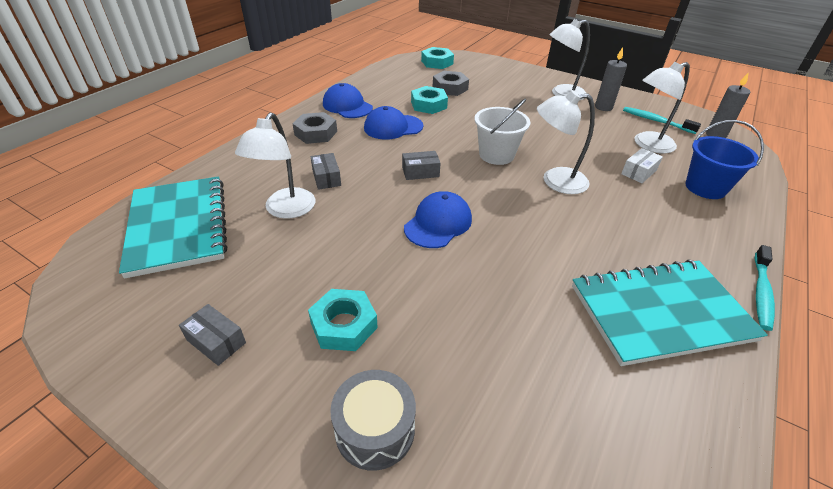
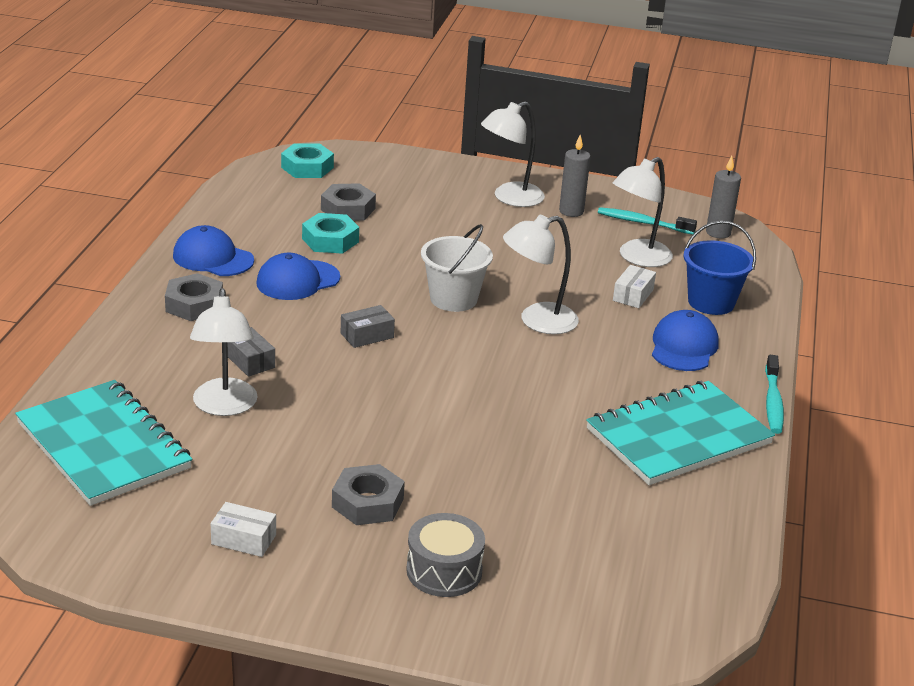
camera: 20 degrees left, 10 degrees down
(216, 341) = (243, 539): grey box -> white box
(344, 325) = (367, 503): turquoise nut -> grey nut
(438, 223) = (418, 391): blue cap -> blue cap (683, 347)

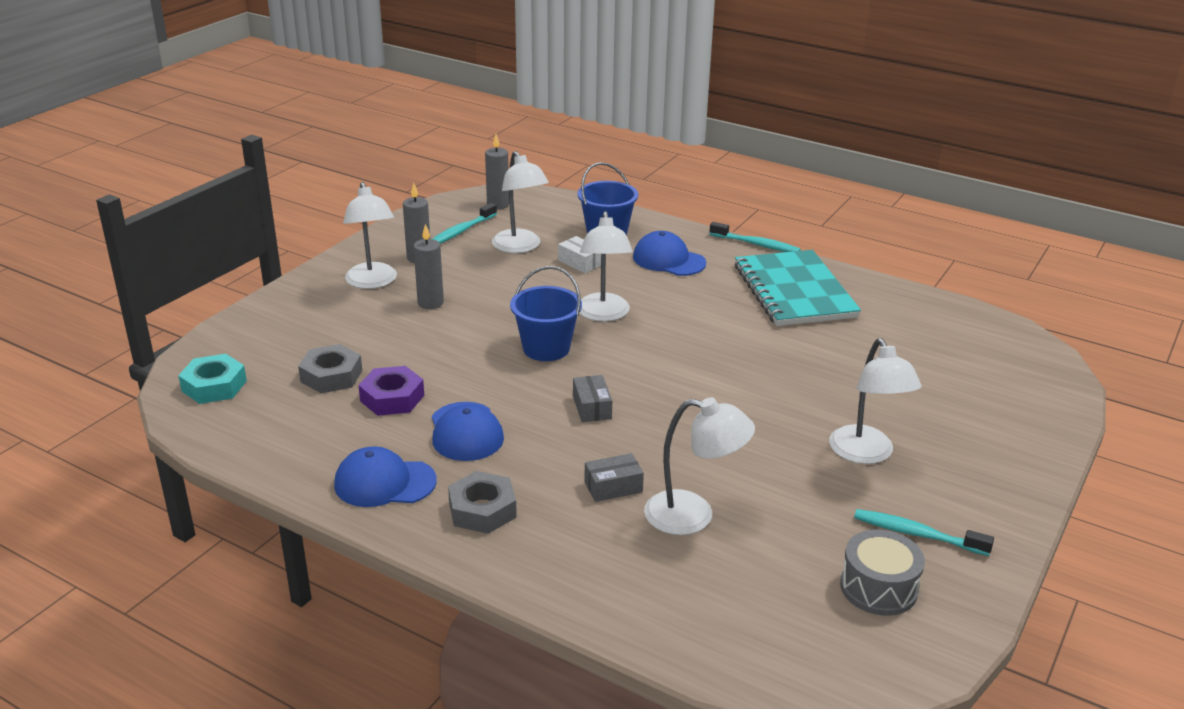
camera: 70 degrees left, 0 degrees up
(103, 446) = (748, 611): turquoise notebook -> none
(213, 258) = (384, 483): blue cap -> blue cap turned 45 degrees clockwise
(243, 539) = (916, 534): white box -> turquoise toothbrush
(330, 240) = (392, 398): turquoise nut -> purple nut
(367, 503) = (866, 454): grey nut -> white lamp
(444, 571) = (962, 432): grey drum -> grey drum (878, 588)
(453, 299) = (546, 348): white bucket -> blue bucket
(493, 231) = (430, 303): none -> grey candle

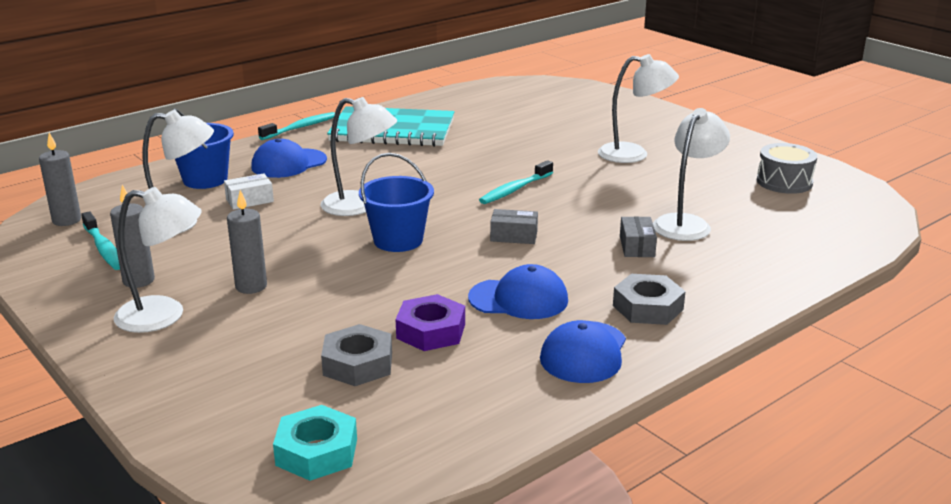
camera: 70 degrees left, 5 degrees down
(916, 534) = (730, 160): turquoise toothbrush -> turquoise toothbrush (514, 189)

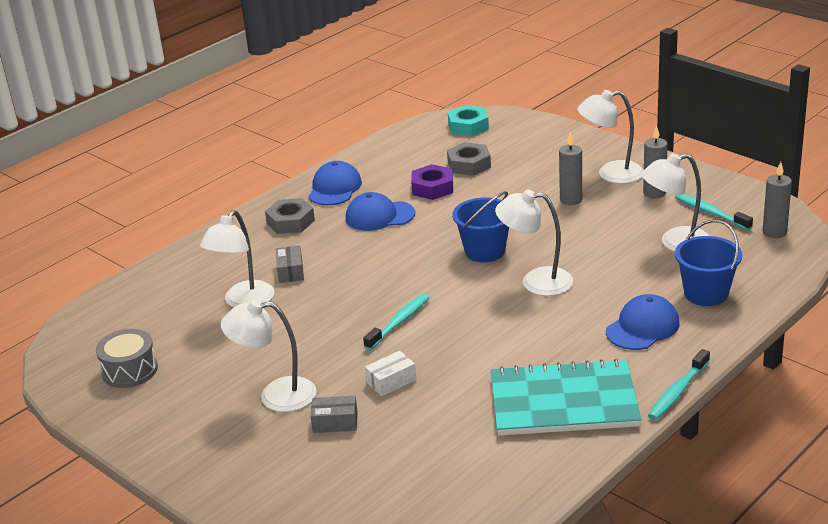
camera: 175 degrees right, 5 degrees up
(249, 200) = (640, 274): white box -> white box (391, 381)
(514, 236) = (391, 268): grey box -> grey box (335, 422)

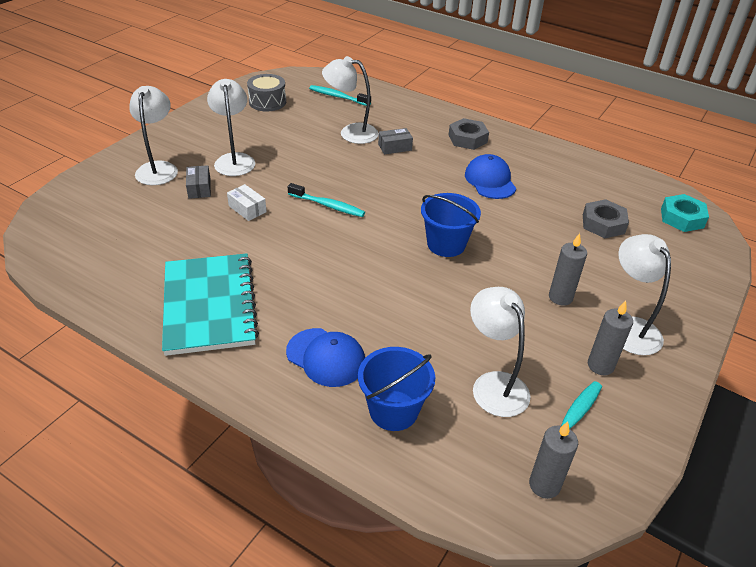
camera: 75 degrees right, 10 degrees up
(335, 188) = (528, 153): blue cap -> none
(432, 188) = (549, 205): purple nut -> none
(536, 281) = (399, 279): white lamp -> white lamp (158, 168)
(677, 392) = (216, 384): turquoise toothbrush -> turquoise toothbrush (337, 97)

